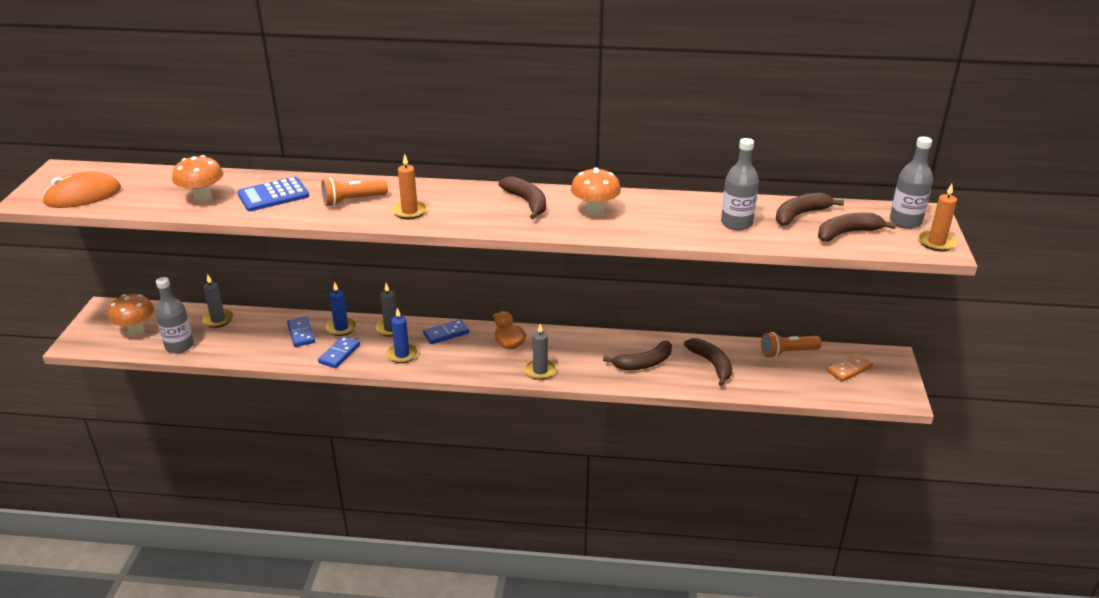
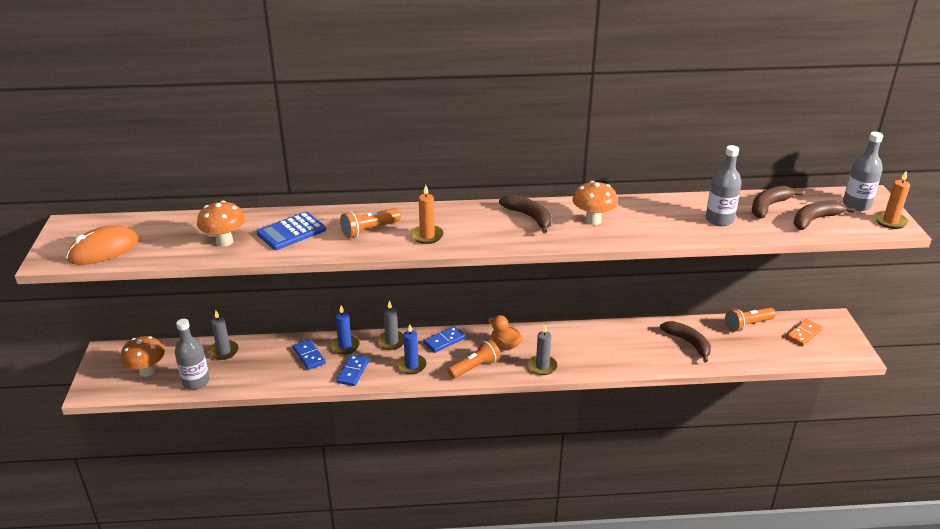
camera: 10 degrees left, 0 degrees up
(468, 363) = (475, 367): none -> orange flashlight
(643, 363) = (630, 349): brown banana -> none

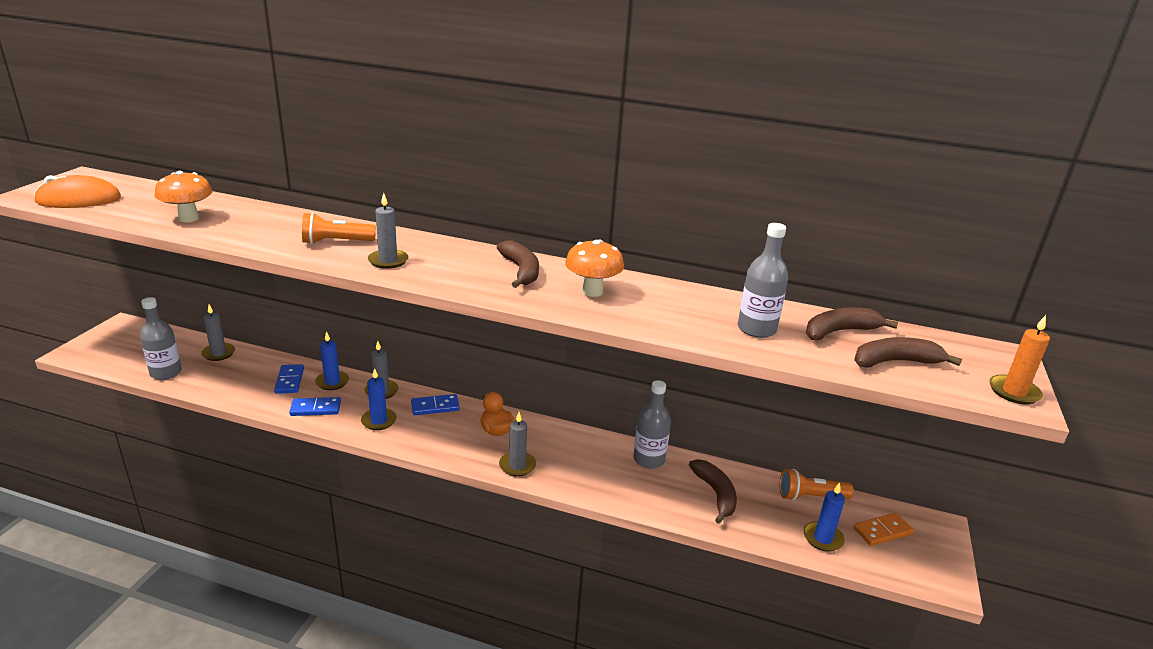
camera: 20 degrees right, 5 degrees down
(147, 371) = (136, 351): orange mushroom -> none
(291, 232) = (260, 225): blue calculator -> none
(353, 372) = (315, 409): blue domino -> blue domino turned 45 degrees clockwise
(427, 236) = (388, 261): orange candle -> grey candle
(475, 367) = (442, 443): orange flashlight -> none
(772, 351) = (823, 538): none -> blue candle
(856, 204) = (975, 360): grey bottle -> grey bottle (649, 459)

